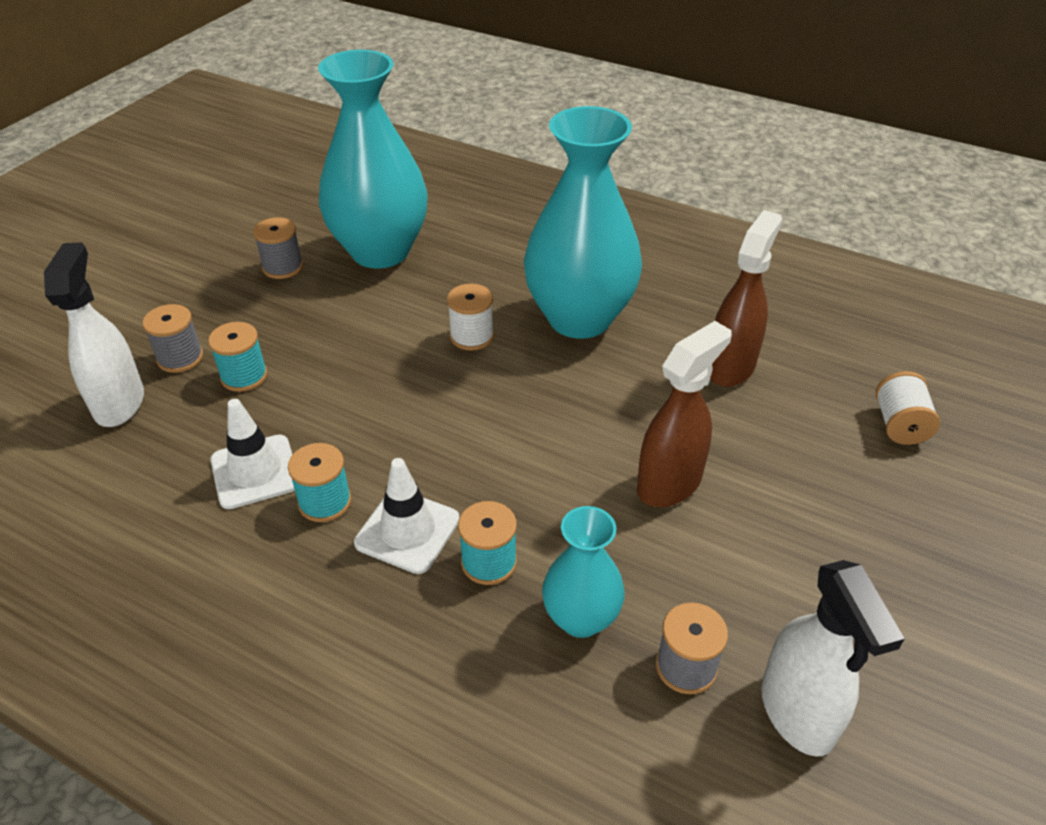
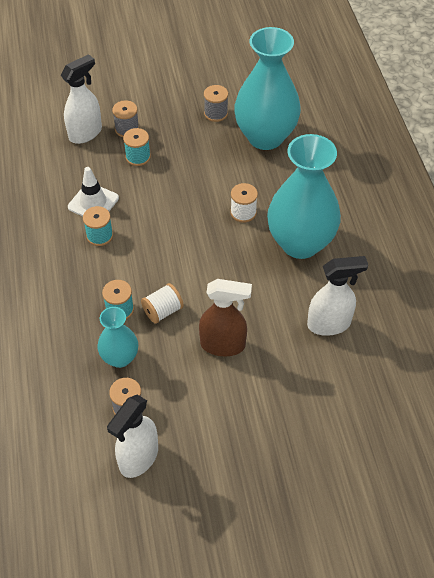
camera: 50 degrees right, 10 degrees up
(407, 531) = (110, 272): white traffic cone -> none
(731, 366) = (329, 324): brown spray bottle -> white spray bottle
(899, 425) = (358, 417): white spool -> white spool (163, 311)

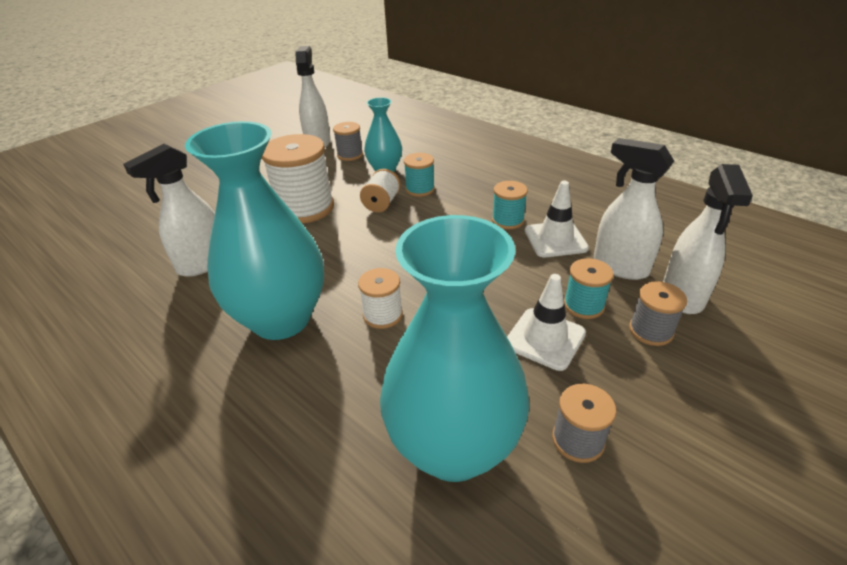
camera: 145 degrees right, 15 degrees down
(87, 165) = (619, 266): none -> white spray bottle
(178, 153) = (545, 339): none -> white traffic cone
(223, 345) = (305, 208): brown spray bottle -> white spool

